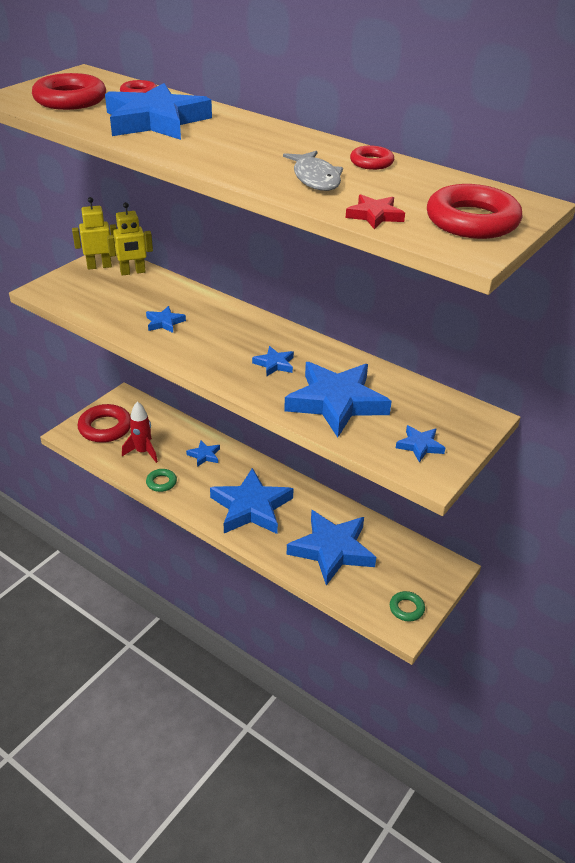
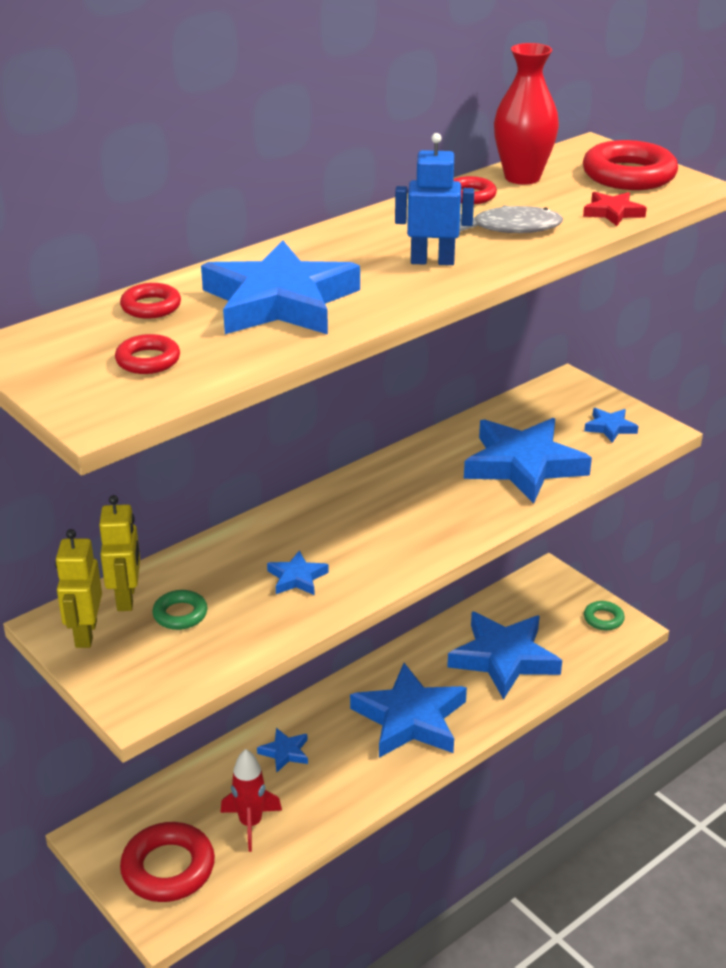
camera: 75 degrees left, 5 degrees down
(70, 100) = (148, 360): red ring -> red ring, size x0.53
(161, 482) = (330, 808): green ring -> green ring (180, 614)
(238, 157) = (432, 261): none -> blue robot
(274, 364) = (432, 497): blue star -> none
(427, 178) = (522, 177): none -> red vase

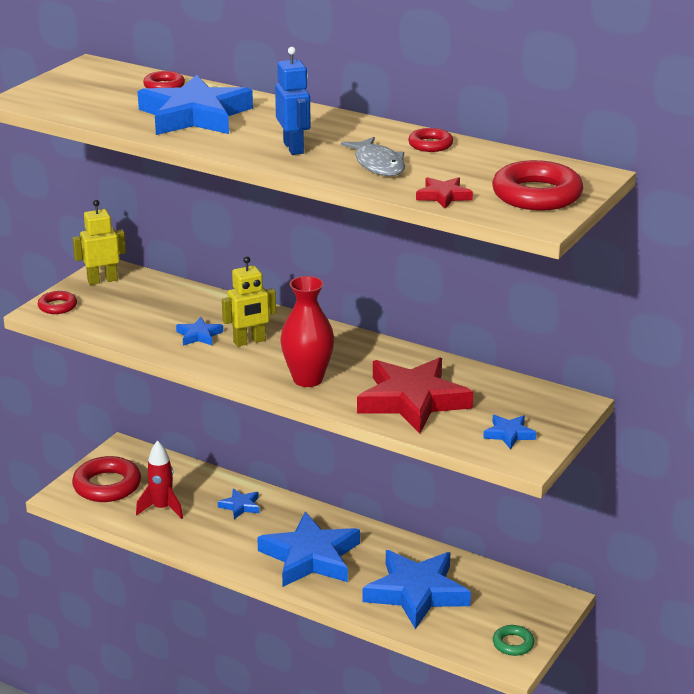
camera: 70 degrees right, 5 degrees down
(126, 598) = (145, 284): yellow robot -> yellow robot (249, 341)
(148, 360) = (92, 98): red ring -> red ring (57, 306)
(180, 614) = (137, 305): green ring -> none
(522, 177) = (489, 157): red vase -> red vase (307, 379)
(523, 465) = (412, 401): blue star -> red star

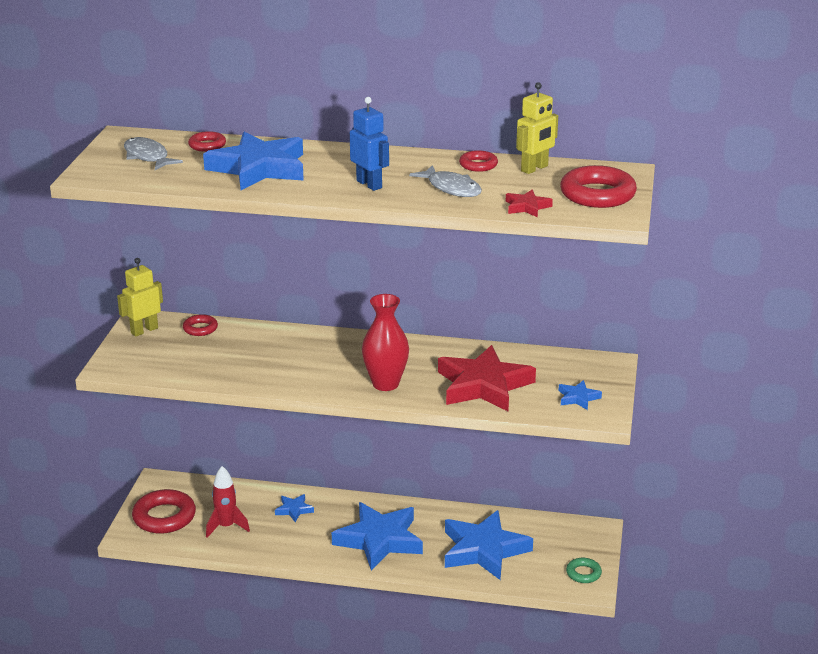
camera: 20 degrees left, 0 degrees up
(57, 306) = (120, 361): red ring -> red ring (200, 328)
(95, 89) = (147, 157): none -> grey fish
(199, 335) = (266, 364): blue star -> none
(249, 341) = (313, 361): yellow robot -> yellow robot (534, 168)

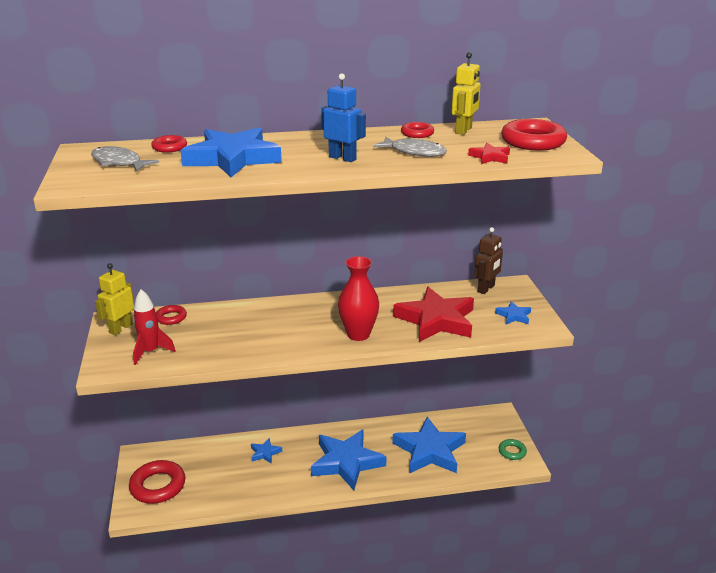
camera: 20 degrees left, 0 degrees up
(226, 527) = (216, 482): red rocket -> red rocket (151, 352)
(571, 361) = (486, 289): none -> brown robot

